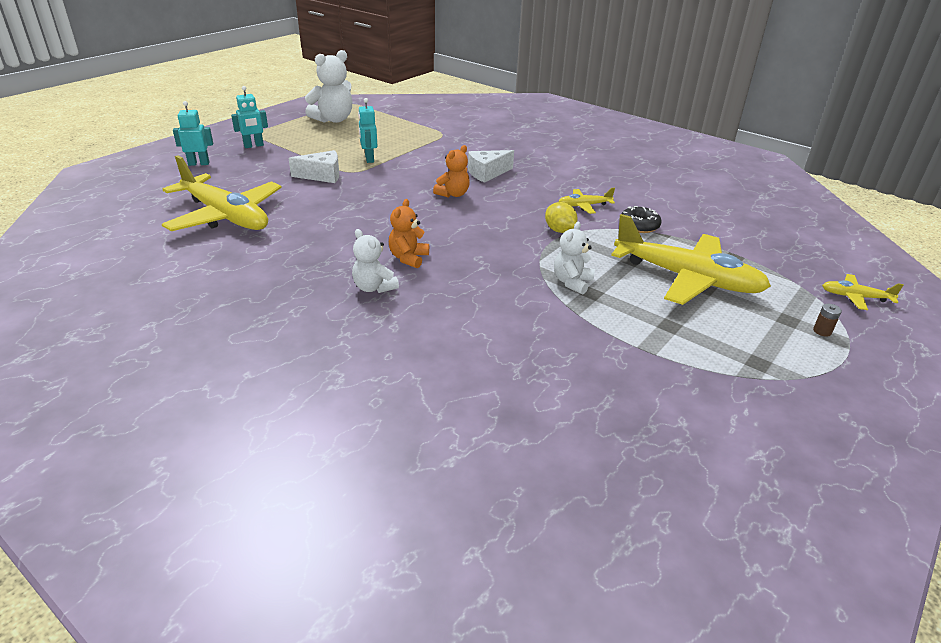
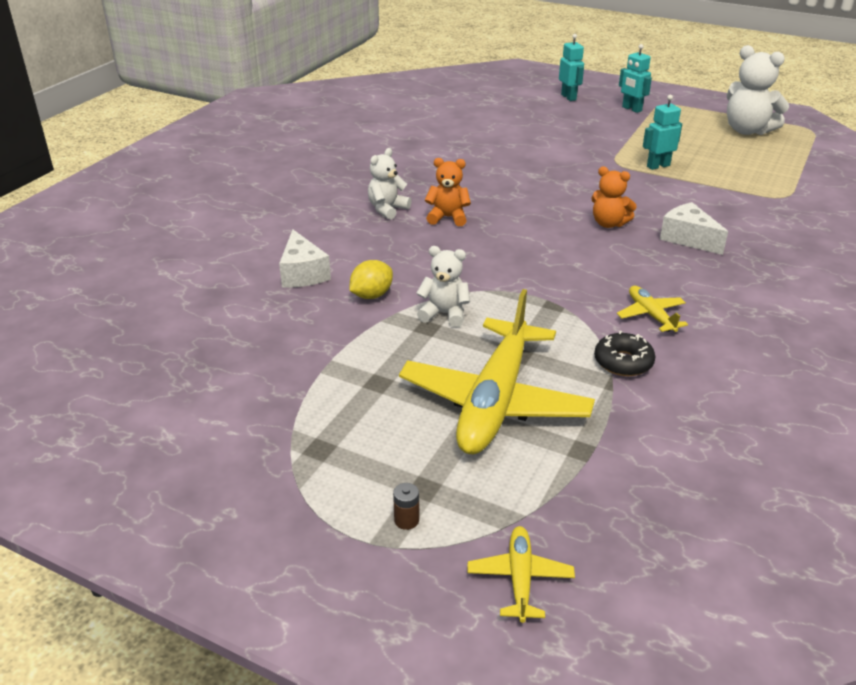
camera: 80 degrees right, 0 degrees up
(226, 216) = (476, 129): yellow plane -> none
(322, 176) = (592, 151): white cheese -> white cheese (303, 273)
(559, 230) = (565, 299): yellow lemon -> yellow lemon (371, 295)

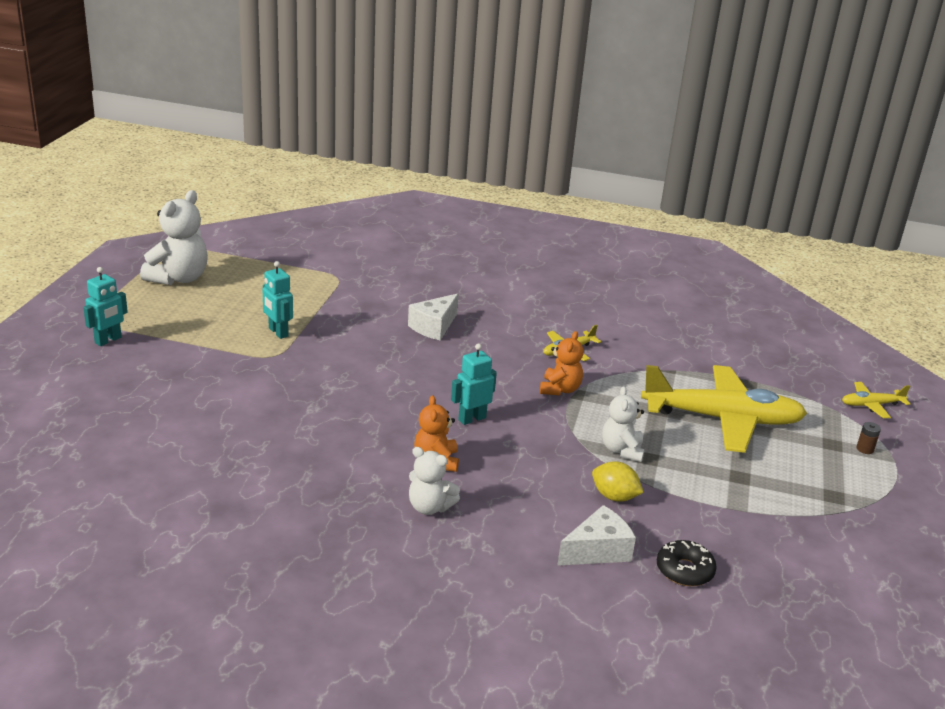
camera: 105 degrees left, 5 degrees down
(569, 97) = (59, 383): turquoise robot -> turquoise robot (472, 419)
(608, 223) = (418, 364): orange teddy bear -> orange teddy bear (560, 389)
(623, 362) = (638, 365): black donut -> black donut (684, 570)

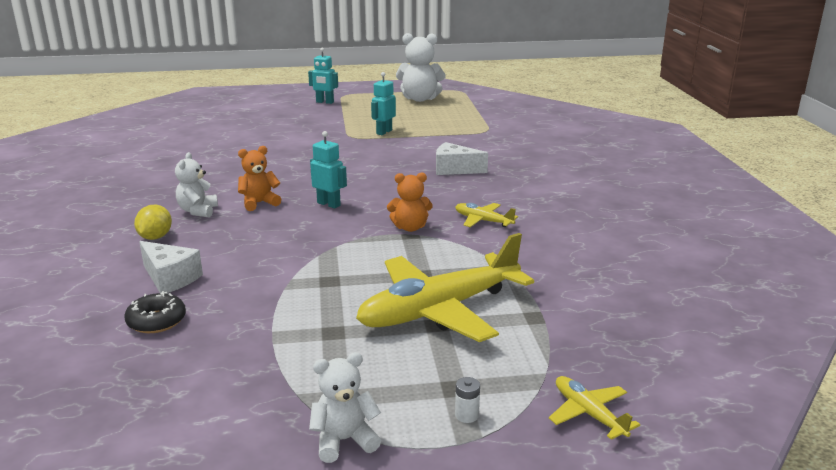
camera: 70 degrees right, 5 degrees down
(614, 496) = (255, 274): yellow lemon -> yellow lemon (155, 237)
(622, 450) = (332, 267): white teddy bear -> white teddy bear (344, 440)
(722, 419) = (439, 310): yellow plane -> yellow plane turned 75 degrees clockwise
(865, 449) = (466, 415): brown battery -> white battery

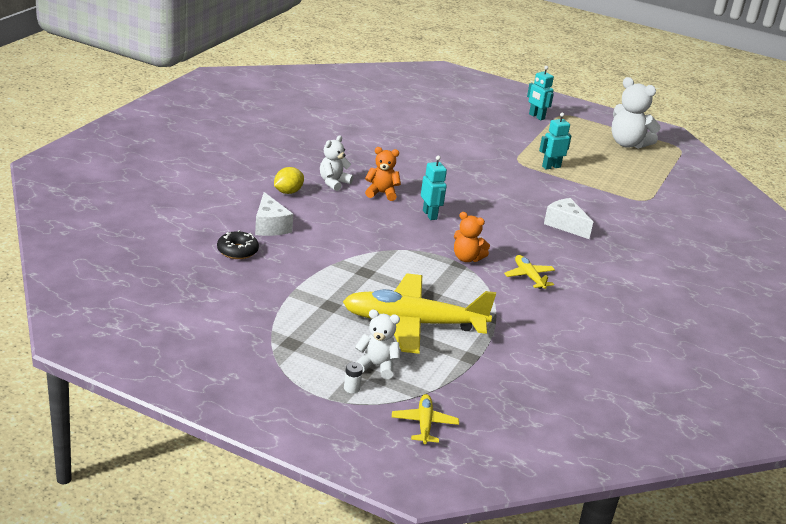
camera: 30 degrees right, 5 degrees up
(344, 440) = (270, 366): white teddy bear -> white teddy bear (376, 366)

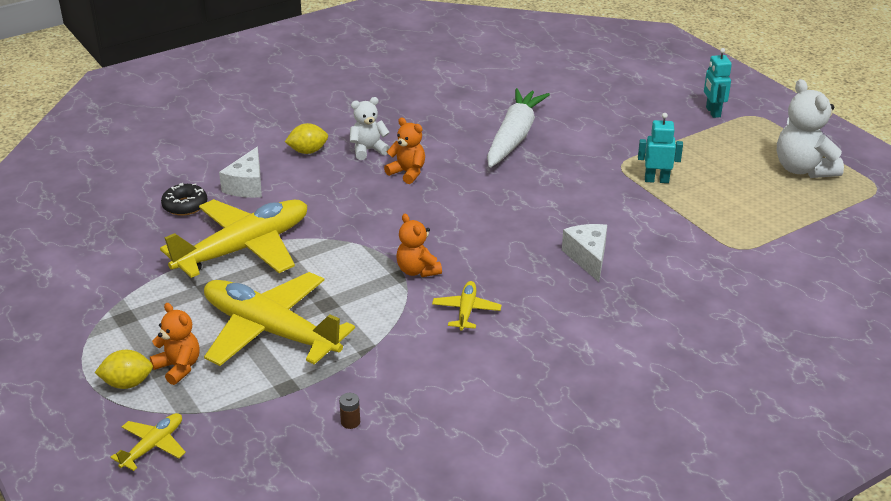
camera: 35 degrees right, 5 degrees up
(323, 271) = (244, 248): none -> yellow plane
(352, 388) = (127, 383): white battery -> yellow lemon
(376, 366) = (178, 367): white teddy bear -> orange teddy bear
(427, 155) = (514, 137): none -> white carrot
(430, 215) = (434, 209): turquoise robot -> none
(538, 367) = (350, 422): none -> brown battery

